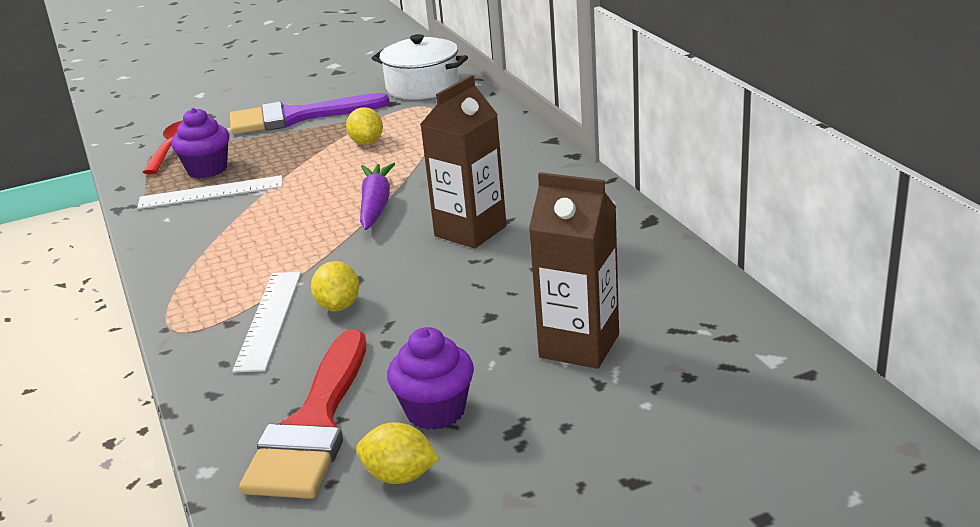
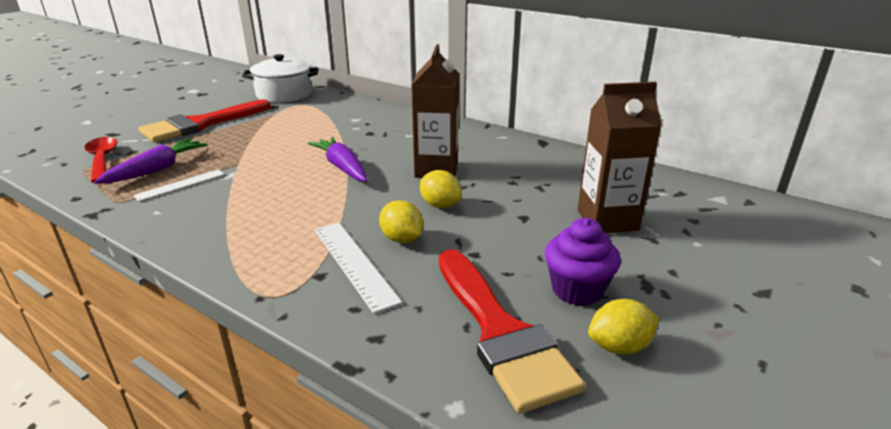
camera: 35 degrees left, 0 degrees up
(207, 169) = (156, 170): purple cupcake -> purple carrot
(211, 192) = (180, 185): white ruler -> white ruler, size x0.67
(297, 117) = (201, 124): purple brush -> red brush
(367, 142) = (283, 131): yellow lemon -> yellow lemon (440, 205)

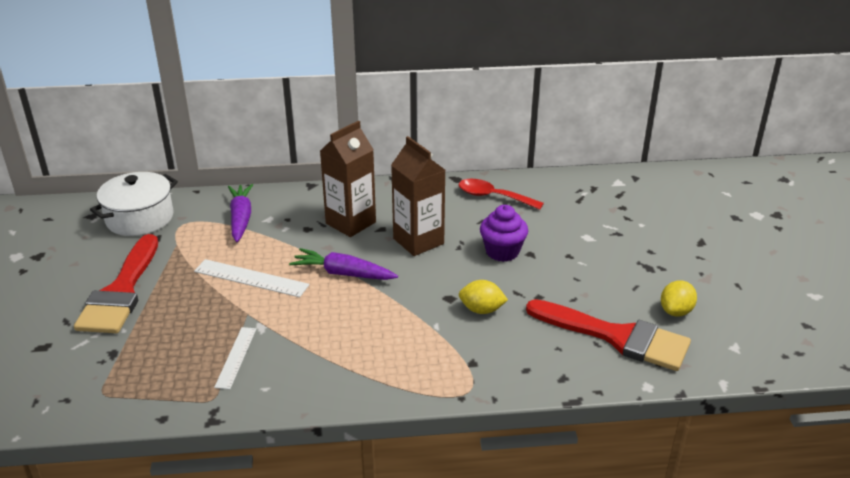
camera: 40 degrees left, 5 degrees up
(102, 160) = (101, 375): red spoon -> red spoon (493, 197)
(156, 170) = (181, 356): purple carrot -> purple carrot (241, 219)
(354, 263) = (480, 343): white ruler -> white ruler (251, 278)
(440, 205) = (466, 271): yellow lemon -> none
(577, 290) = (620, 289): purple cupcake -> purple cupcake (502, 252)
(607, 220) = (579, 231): brown carton -> brown carton (350, 223)

